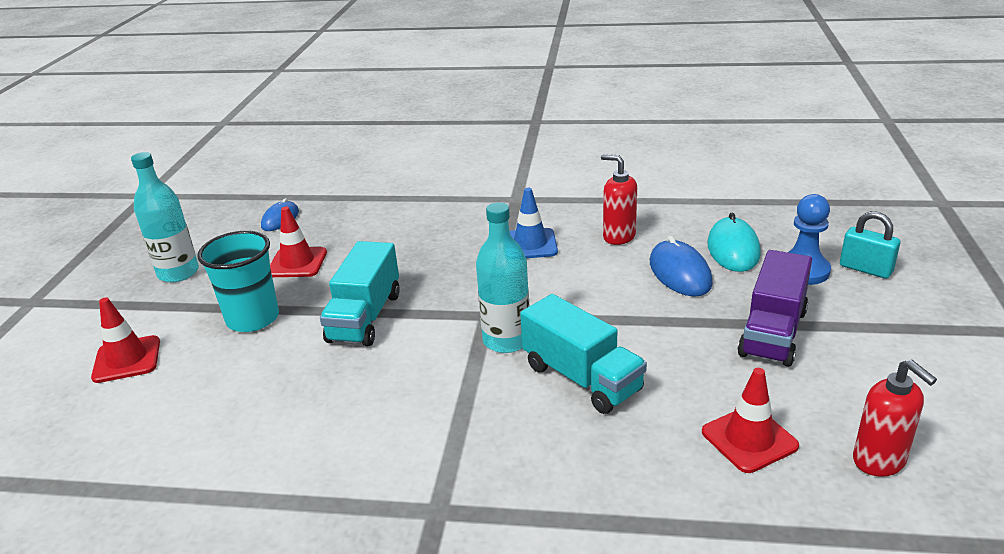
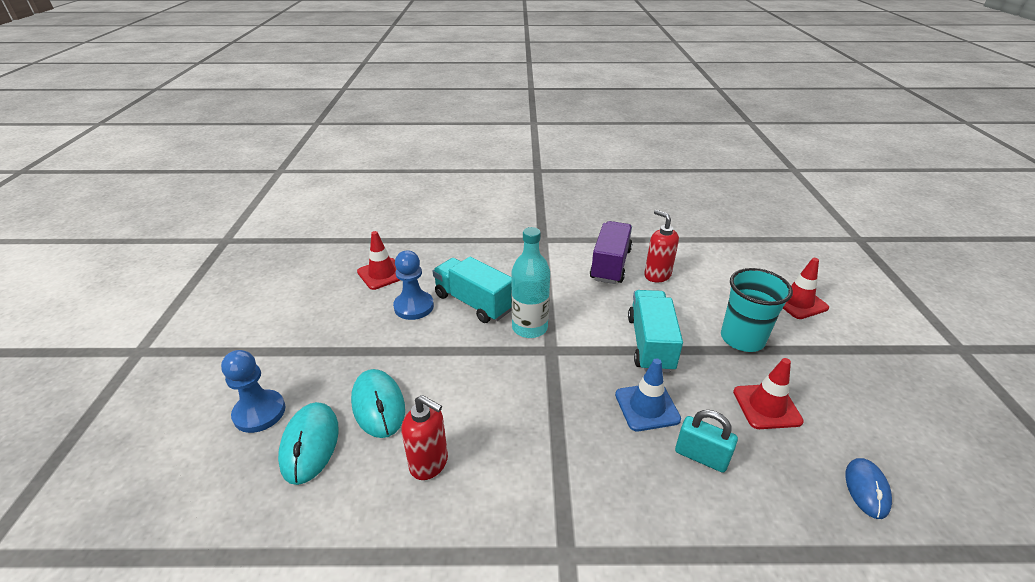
camera: 170 degrees right, 5 degrees up
(178, 273) = (874, 388): turquoise bottle -> none
(530, 244) = (529, 445): blue traffic cone -> blue traffic cone (647, 407)
(673, 376) = (414, 307): none -> blue pawn
(680, 273) = (378, 405): blue mouse -> turquoise mouse
(773, 333) = (329, 342): purple truck -> purple truck (610, 265)
(865, 269) = (198, 417): turquoise padlock -> turquoise padlock (701, 456)
(879, 461) = (320, 267): red soap dispenser -> red soap dispenser (657, 275)

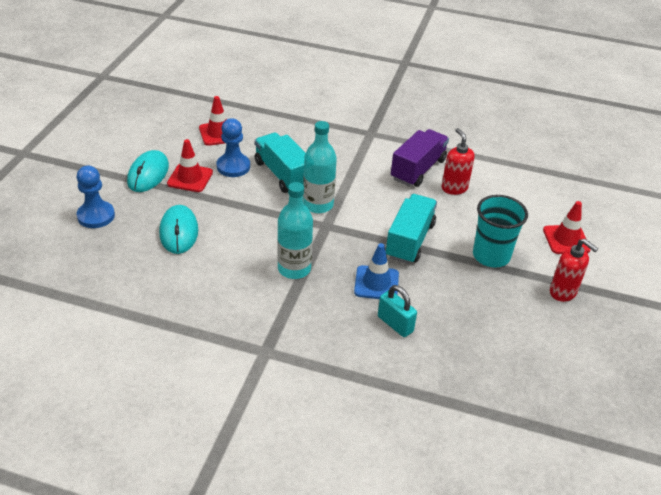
camera: 15 degrees right, 5 degrees up
(310, 444) = (124, 245): turquoise mouse -> turquoise mouse (148, 174)
(429, 463) = (199, 277): red soap dispenser -> red soap dispenser (563, 292)
(543, 416) = (294, 269): none -> turquoise bottle
(766, 406) = (471, 307): red traffic cone -> red traffic cone (190, 178)
(866, 489) = (504, 375): blue mouse -> none

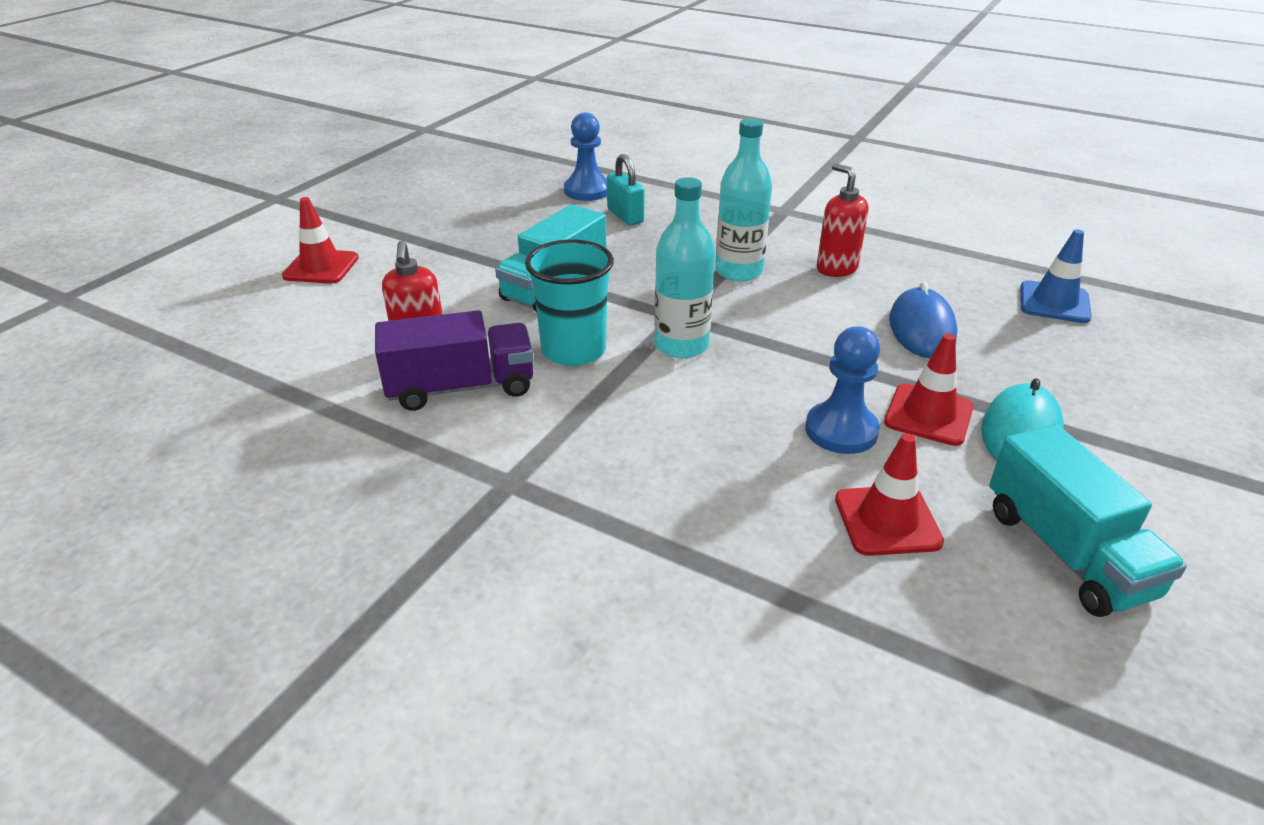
camera: 165 degrees left, 5 degrees down
(96, 216) = (1079, 364): blue pawn -> blue pawn (587, 191)
(179, 232) = (921, 328): turquoise mouse -> blue mouse
(283, 174) = (737, 404): turquoise truck -> turquoise truck (1066, 552)
(376, 283) = (629, 249): blue traffic cone -> blue traffic cone (1054, 302)
(418, 169) = (461, 387): purple truck -> purple truck turned 150 degrees counterclockwise
(491, 256) = (450, 260): turquoise cup -> turquoise cup (573, 350)
(563, 292) = (395, 222): red soap dispenser -> red soap dispenser (836, 268)

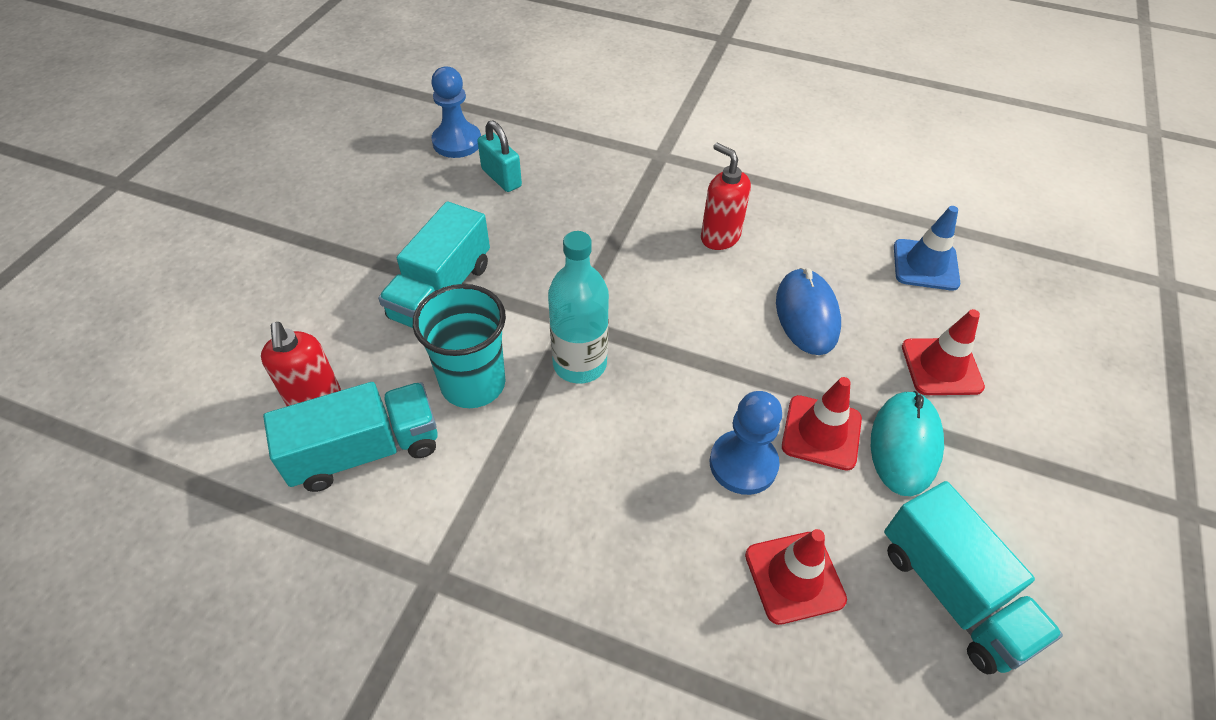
camera: 10 degrees left, 15 degrees up
(321, 267) = (186, 287): red traffic cone -> red traffic cone (941, 367)
(461, 387) = (365, 451): purple truck -> turquoise truck
(738, 271) = (625, 250): turquoise bottle -> none

